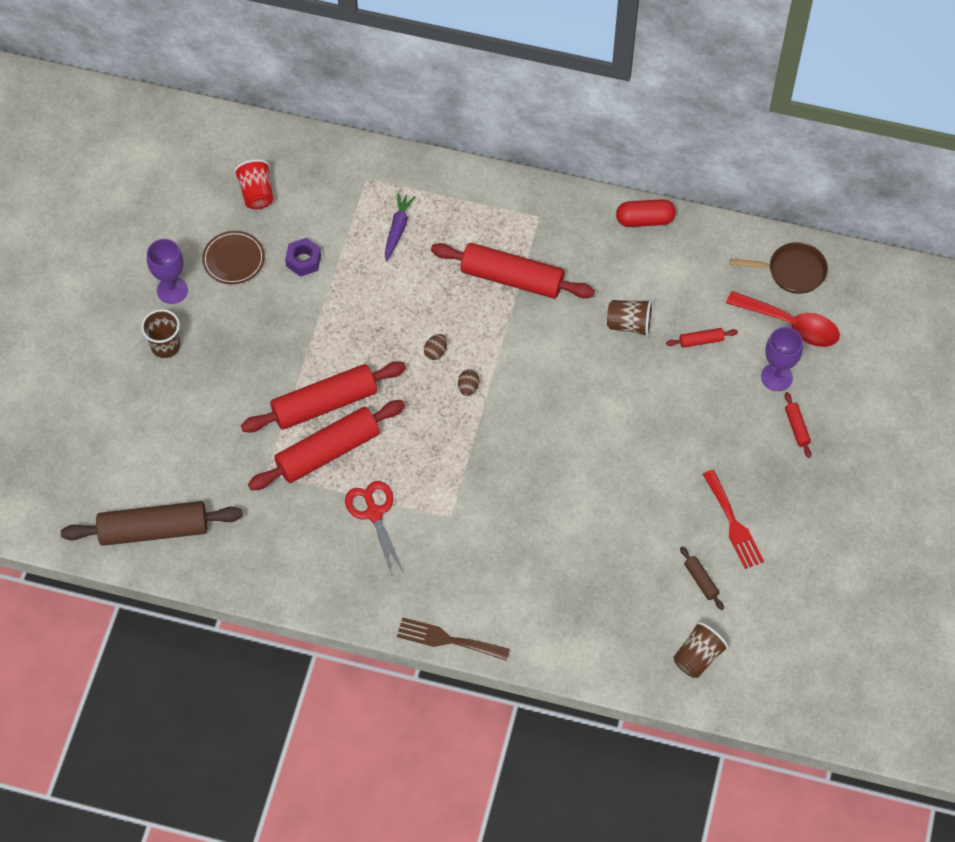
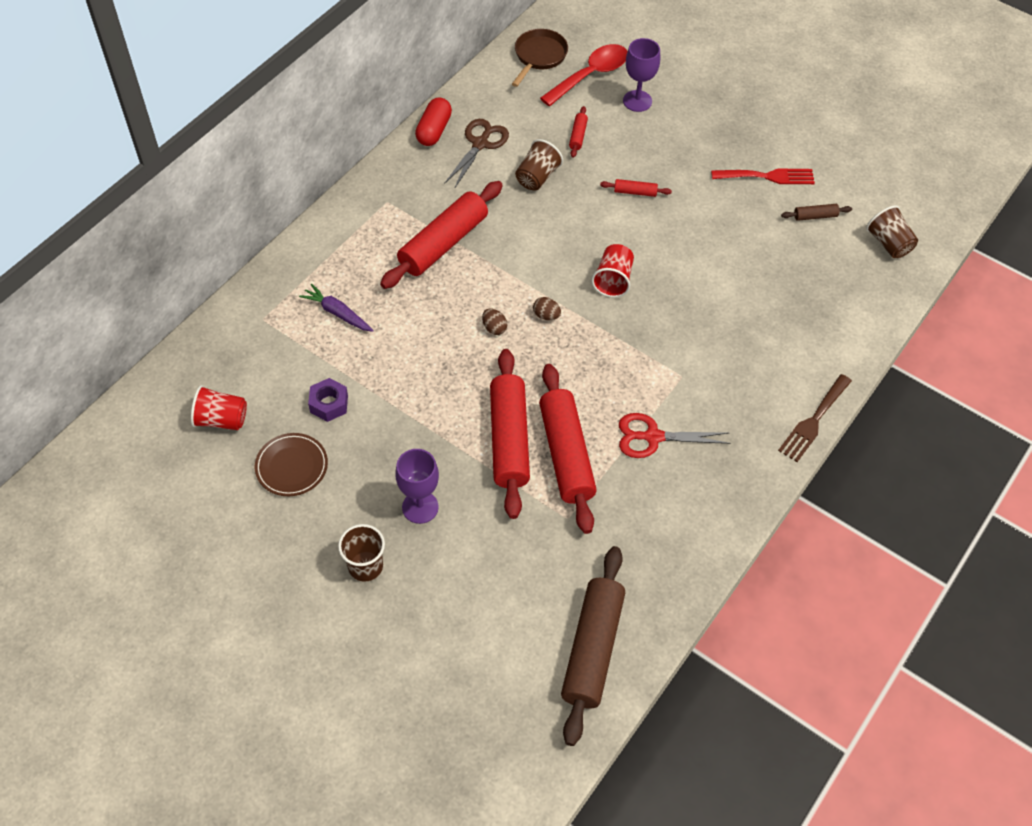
camera: 70 degrees left, 5 degrees down
(172, 290) = (297, 538): purple goblet -> purple goblet (420, 507)
(534, 428) = (613, 280): none -> red cup
(647, 263) = (480, 144): none -> brown scissors
(796, 427) = (691, 105): red rolling pin -> red rolling pin (635, 192)

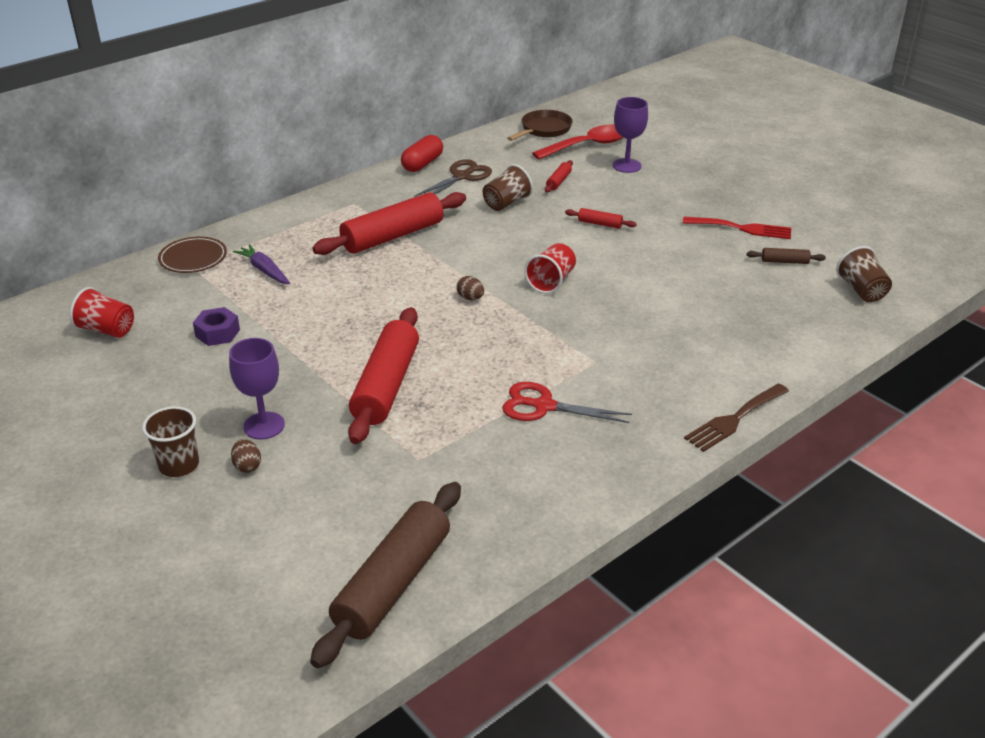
camera: 15 degrees right, 20 degrees down
(292, 466) = (152, 374): brown plate -> brown plate (193, 258)
(494, 328) = (413, 300): brown egg -> brown egg (247, 466)
(566, 454) = (442, 406): red rolling pin -> none

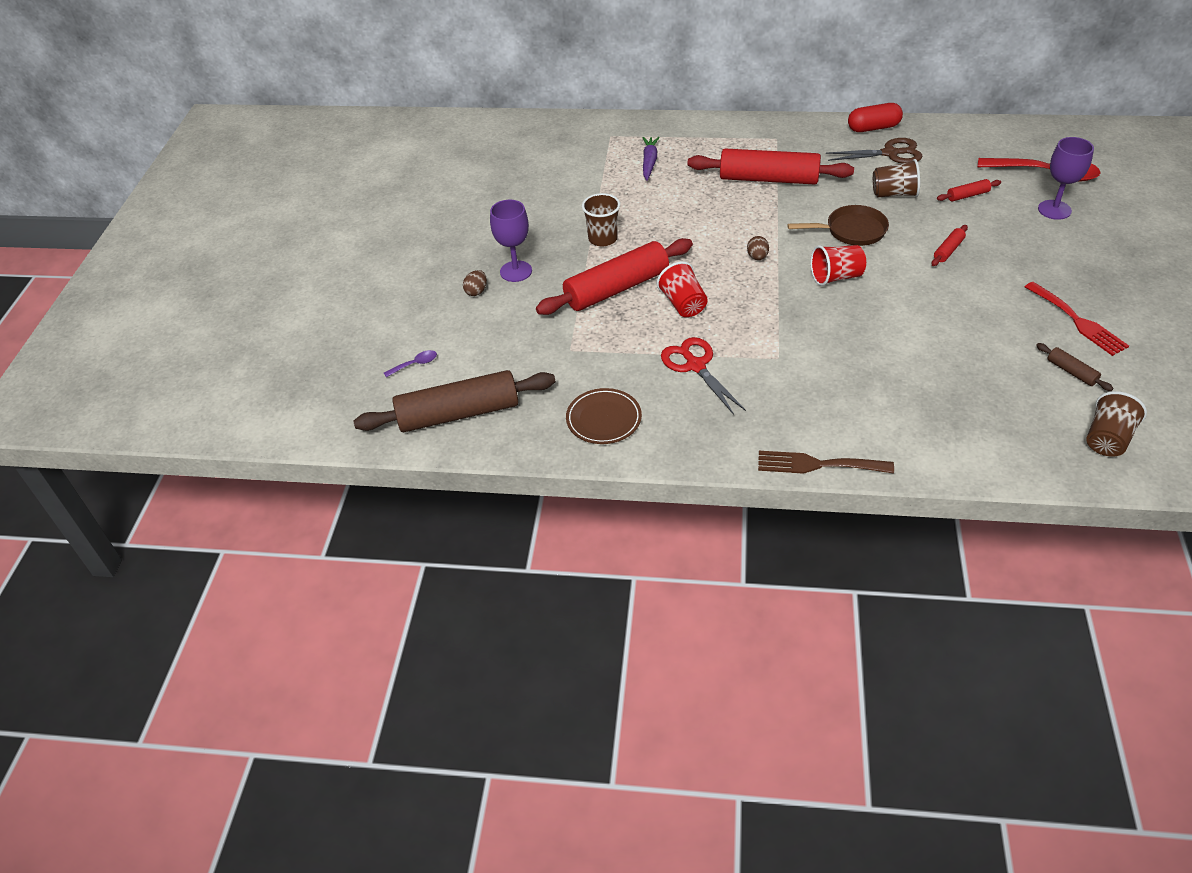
camera: 50 degrees right, 10 degrees up
(107, 330) = (511, 157): red cup -> red cup (683, 304)
(179, 465) = (445, 268): brown cup -> brown cup (602, 239)
(193, 258) = (618, 131): brown plate -> brown plate (604, 419)
(217, 333) = (567, 193): purple nut -> none
(279, 571) = (415, 364): none -> purple spoon
(544, 129) = (1025, 141): brown pan -> brown pan (851, 231)
(600, 224) = (948, 250): red rolling pin -> red rolling pin turned 60 degrees clockwise

